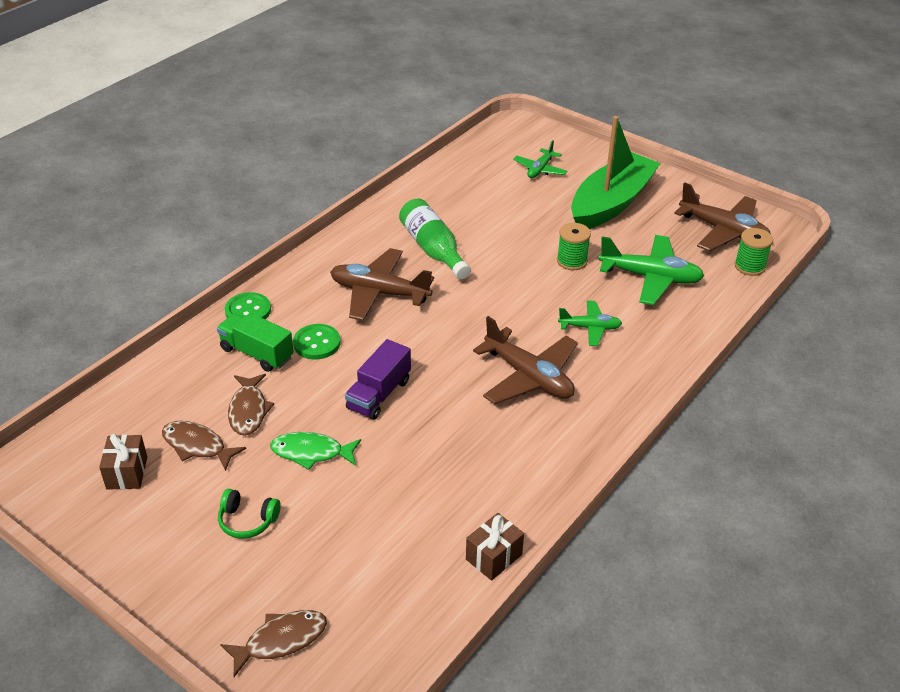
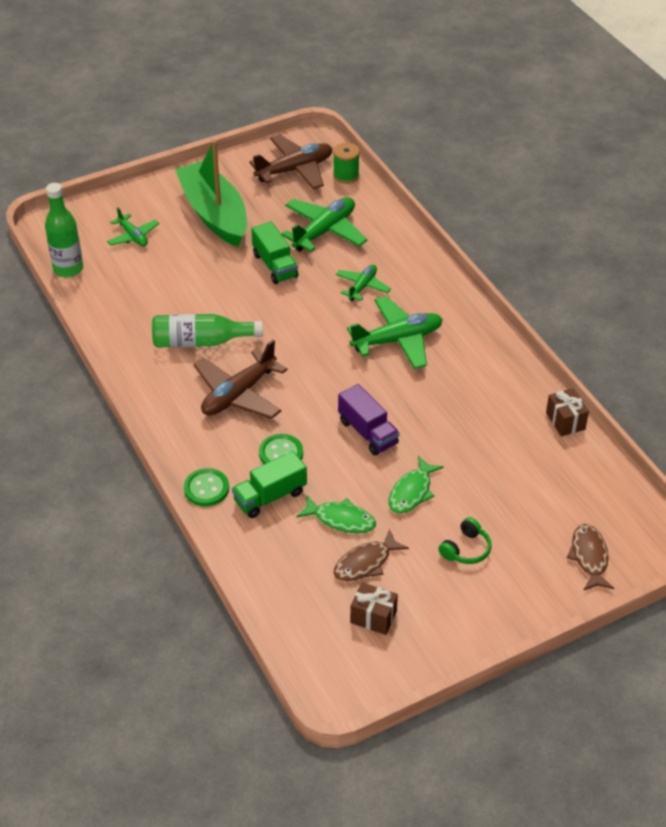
camera: 65 degrees left, 5 degrees up
(248, 410) = (341, 519): brown fish -> green fish
(470, 151) = (68, 269): none -> green bottle
(529, 377) = (397, 340): brown plane -> green plane
(572, 261) = (275, 265): green spool -> green truck

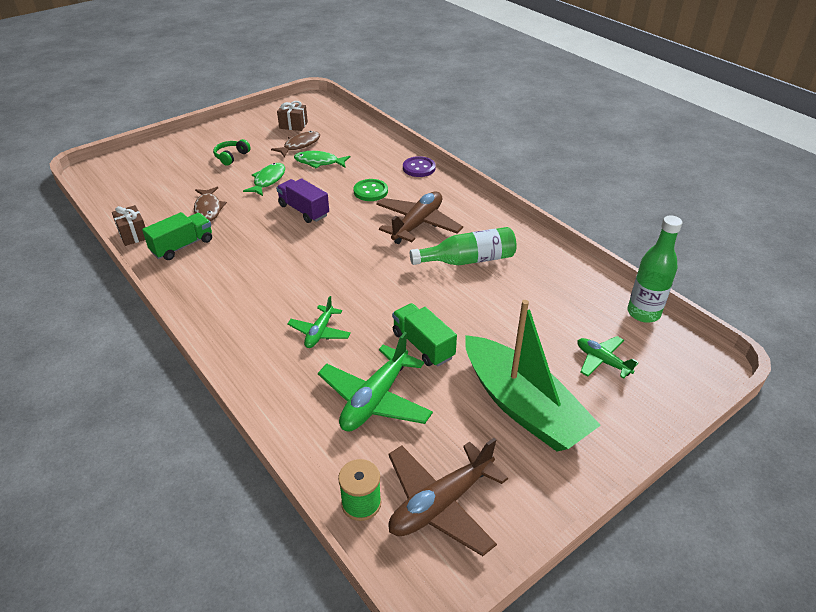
camera: 170 degrees right, 5 degrees down
(206, 488) = (419, 168): green button -> purple button
(270, 496) = (372, 168): green truck -> green truck (182, 246)
(397, 340) = (280, 282): green plane -> none
(589, 557) = (146, 161): brown fish -> brown fish (208, 209)

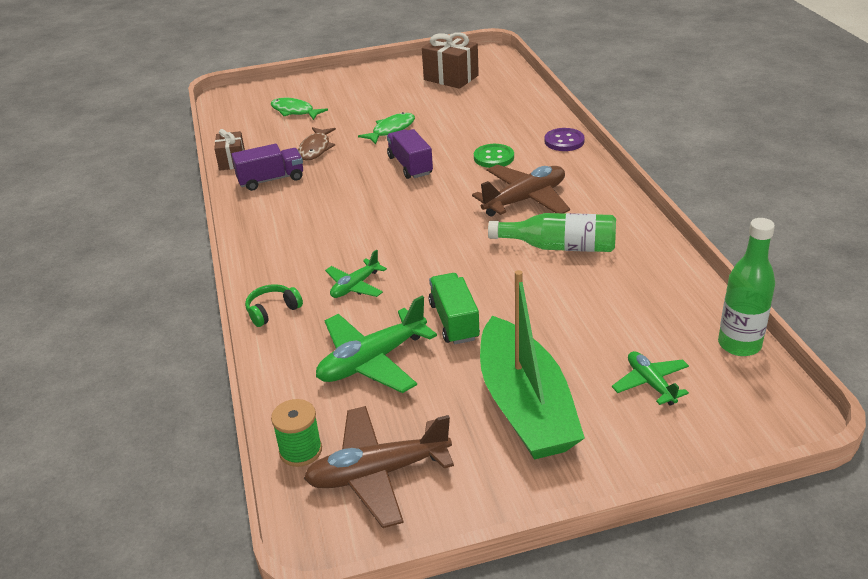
camera: 25 degrees right, 5 degrees down
(182, 246) = (271, 180): green truck -> purple truck
(231, 157) = (368, 101): green headphones -> green headphones (273, 311)
(293, 125) = (451, 77): brown gift -> brown gift, size x1.59
(300, 145) = (446, 99): brown fish -> none
(319, 162) = (455, 119): green fish -> green fish (294, 111)

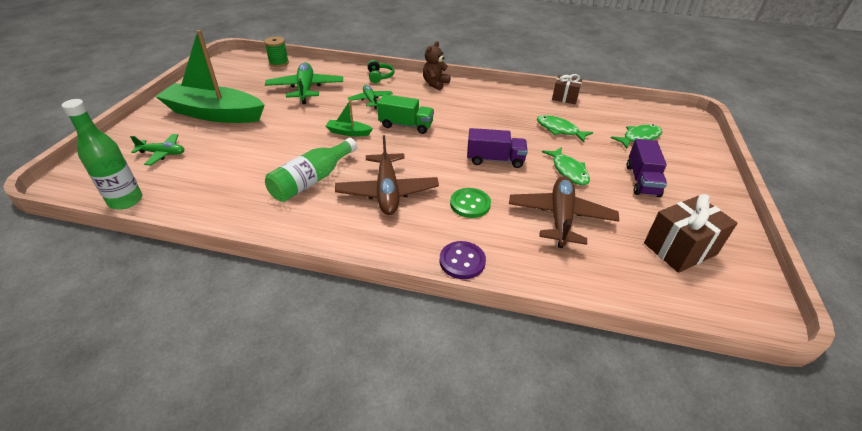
camera: 115 degrees right, 5 degrees up
(260, 255) = (435, 84): none -> brown teddy bear
(271, 180) = (524, 104): purple truck -> purple truck (642, 180)
(315, 149) = (559, 130): brown fish -> green fish
(378, 473) = (241, 73): brown plane -> brown plane (560, 217)
(450, 267) = (348, 132): none -> green boat
(454, 321) = (300, 117): green truck -> green truck (406, 125)

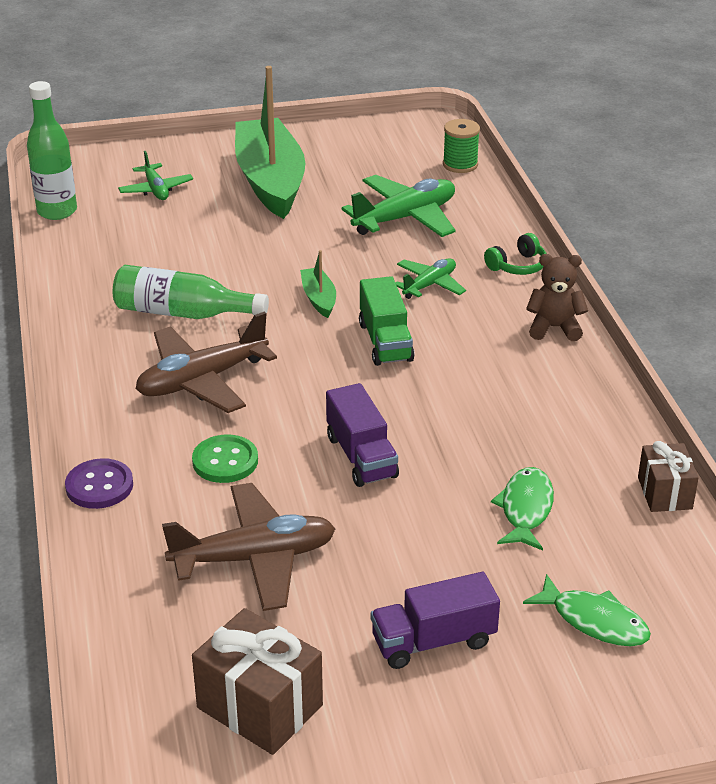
camera: 65 degrees right, 5 degrees down
(568, 171) = (393, 544): green fish -> none

